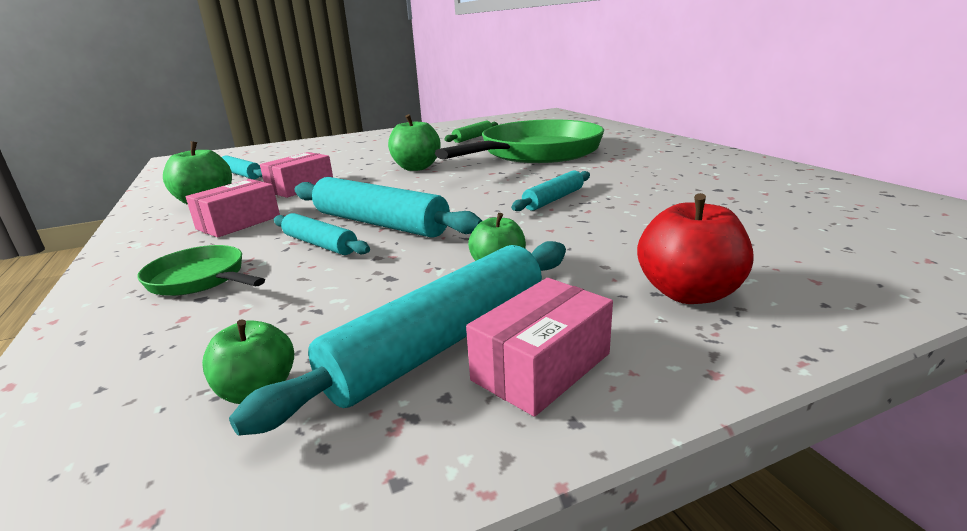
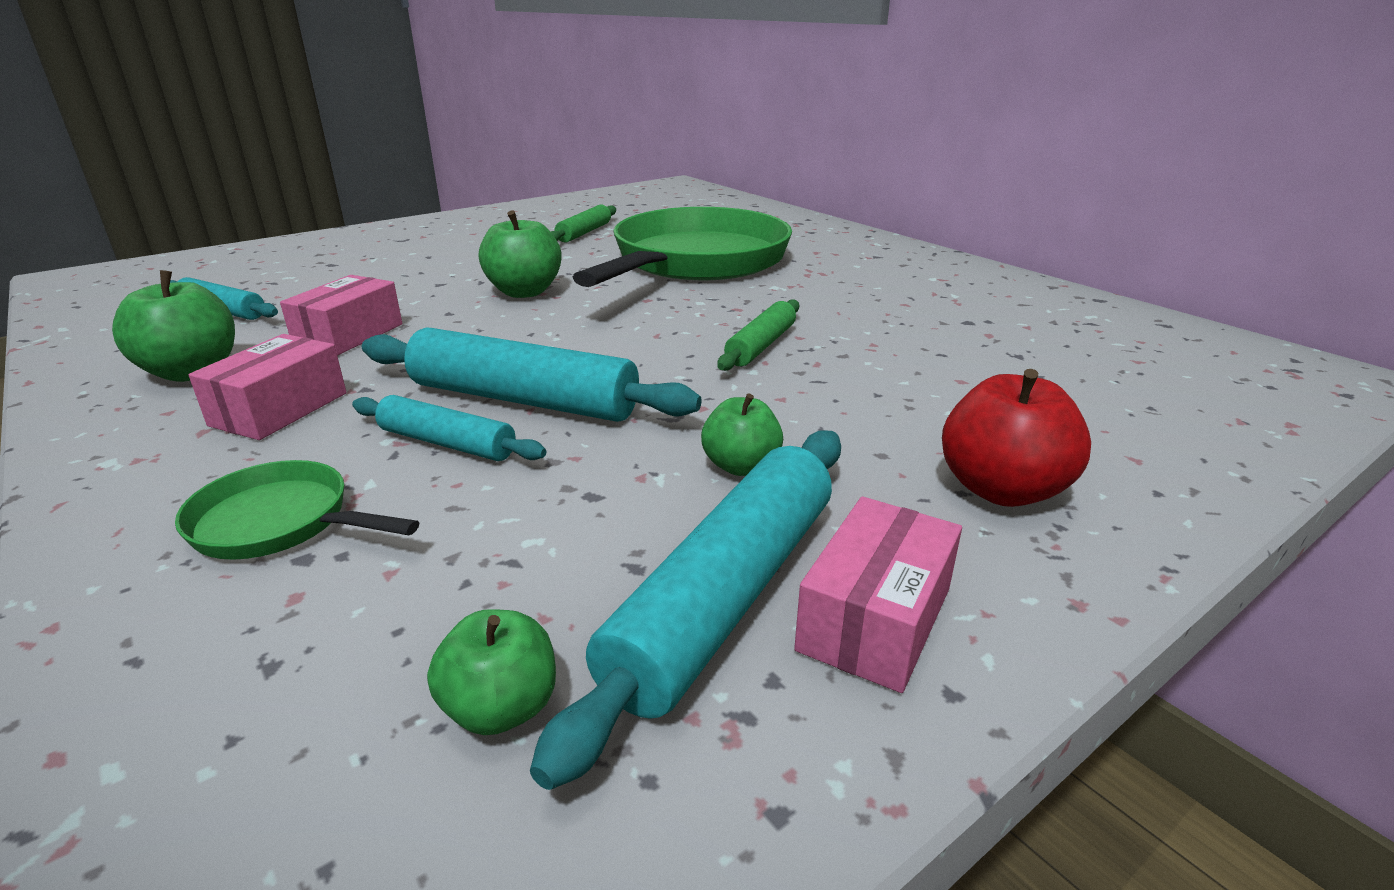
camera: 15 degrees left, 5 degrees up
(553, 199) = (761, 345): turquoise rolling pin -> green rolling pin

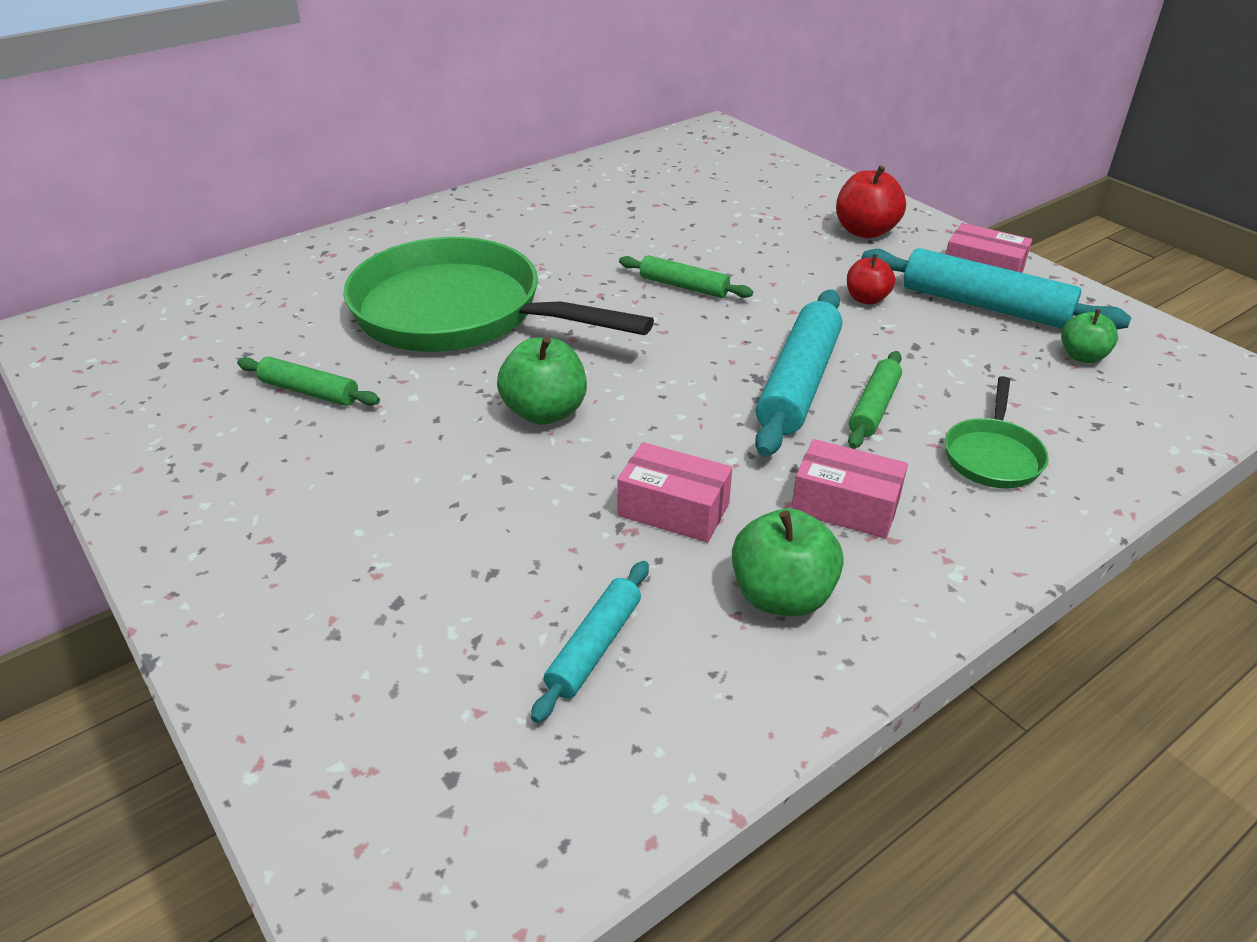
camera: 90 degrees left, 10 degrees up
(447, 443) = (873, 407): turquoise rolling pin -> green rolling pin
(741, 466) = (866, 299): green apple -> red apple

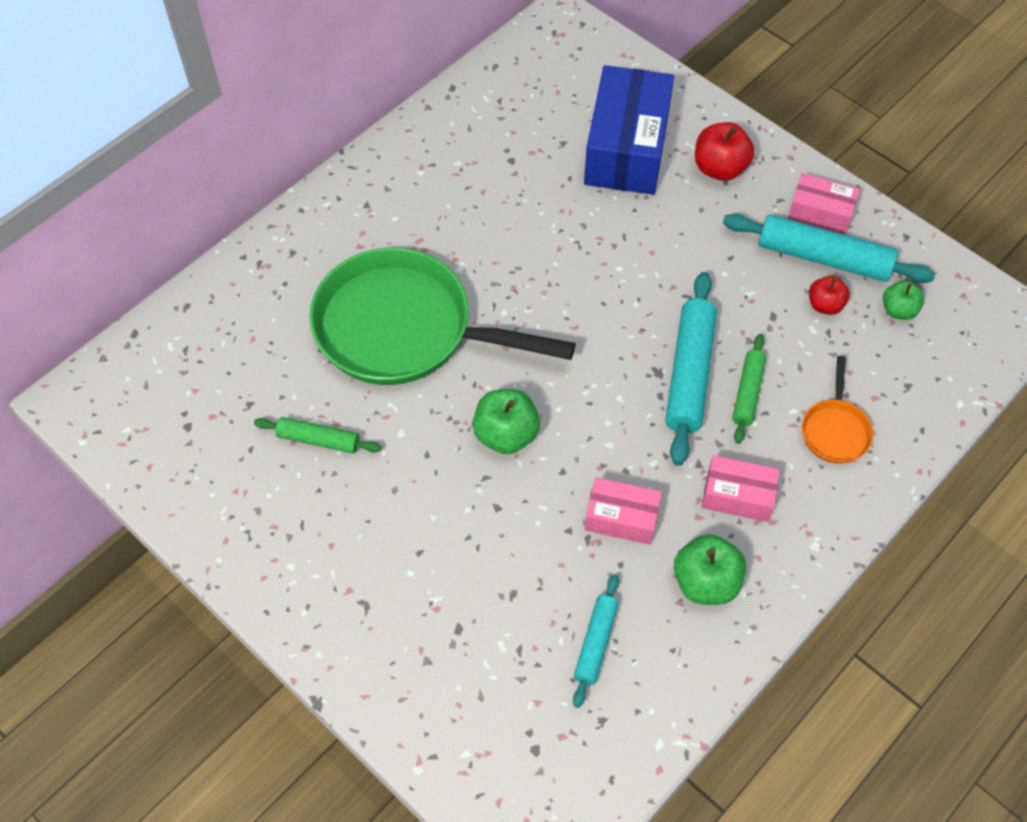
camera: 10 degrees left, 20 degrees up
(684, 286) = (580, 267): green rolling pin -> none
(761, 210) = (626, 148): none -> blue box
(866, 299) = (730, 262): red apple -> red apple (825, 305)
(992, 456) = (835, 430): green pan -> orange pan

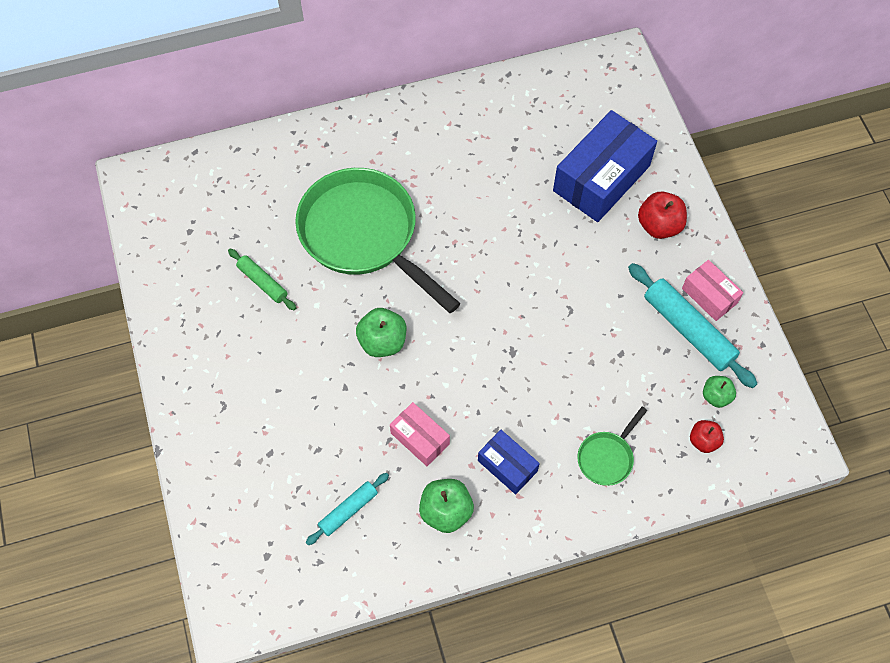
camera: 30 degrees right, 5 degrees up
(689, 374) = (533, 364): turquoise rolling pin -> none
(737, 496) = (507, 466): pink box -> blue box
(747, 392) = (564, 398): green rolling pin -> none
(825, 305) = (664, 365): red apple -> red apple (703, 441)
(835, 430) = (607, 457): orange pan -> green pan

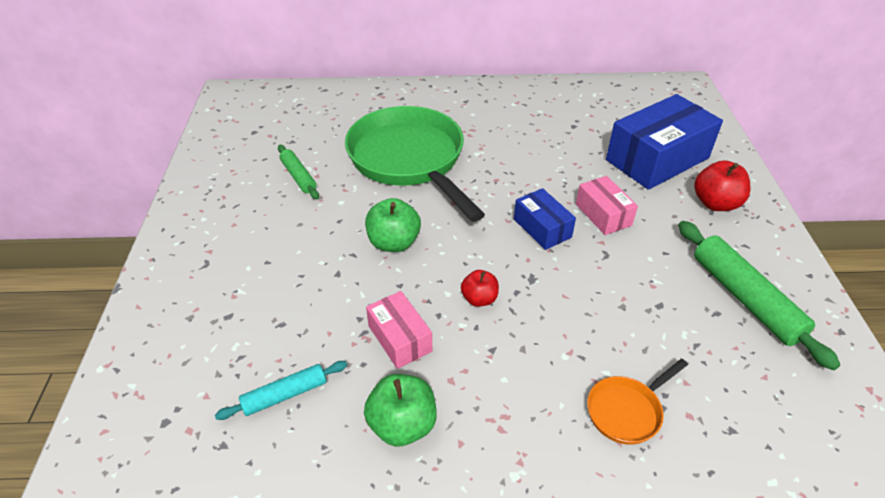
camera: 15 degrees right, 20 degrees down
(507, 466) = (495, 391): blue box -> blue box (542, 228)
(607, 457) = (627, 411): green pan -> orange pan
(688, 330) = (745, 298): turquoise rolling pin -> green rolling pin
(703, 441) = (761, 421): red apple -> red apple (479, 299)
(709, 296) = (772, 272): pink box -> pink box (603, 214)
(716, 396) = (779, 373): green apple -> none

